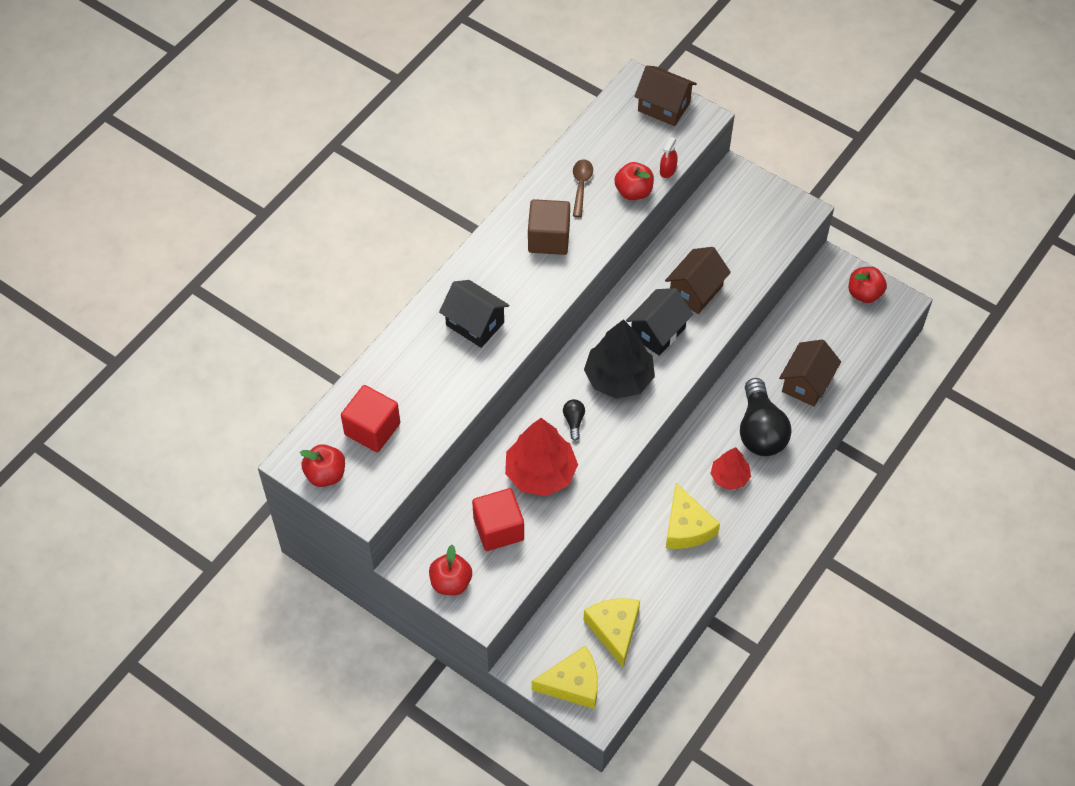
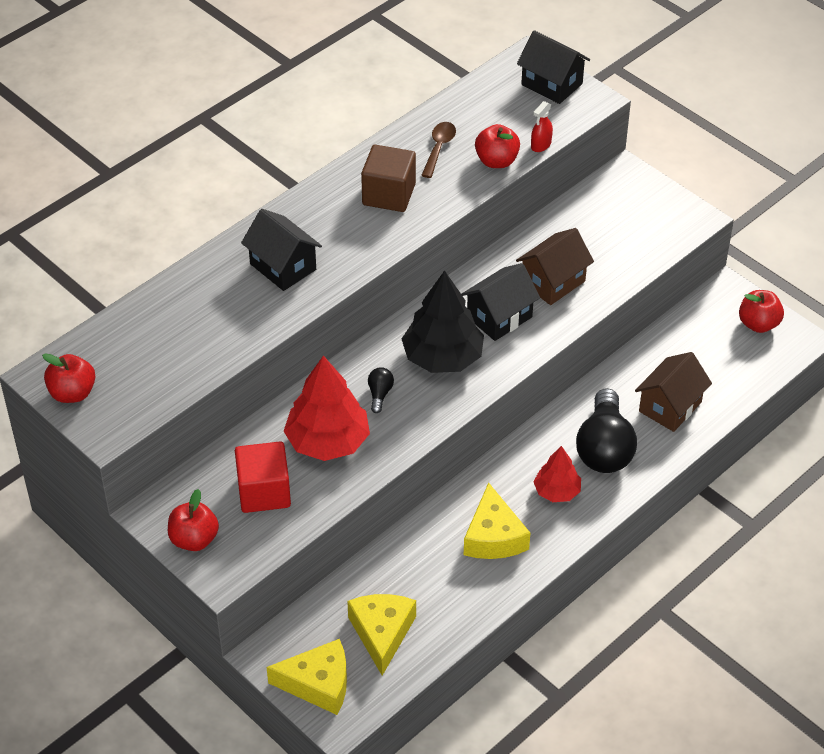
camera: 10 degrees right, 10 degrees down
(372, 429) = (138, 355): red cube -> none
(664, 107) = (551, 84): brown house -> black house

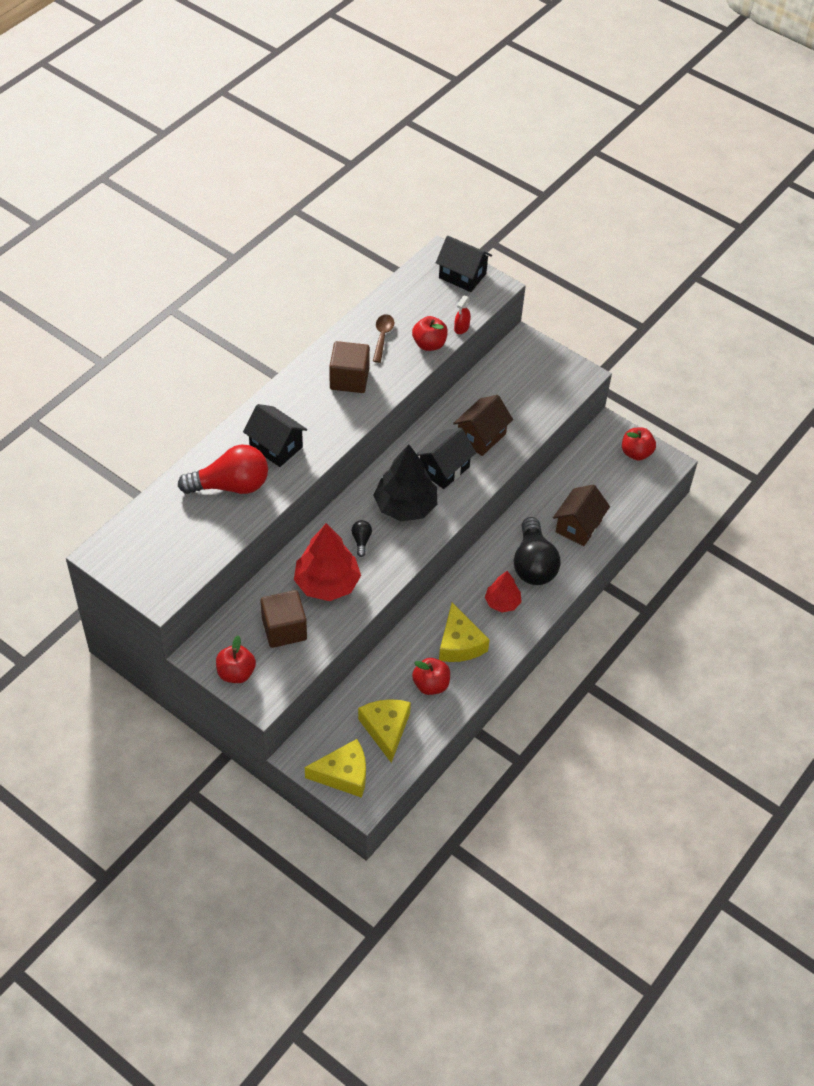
camera: 10 degrees left, 5 degrees up
(72, 393) = (127, 567): red apple -> red apple (431, 685)
(218, 308) = (231, 485): none -> red light bulb
(264, 492) = (284, 629): red cube -> brown cube

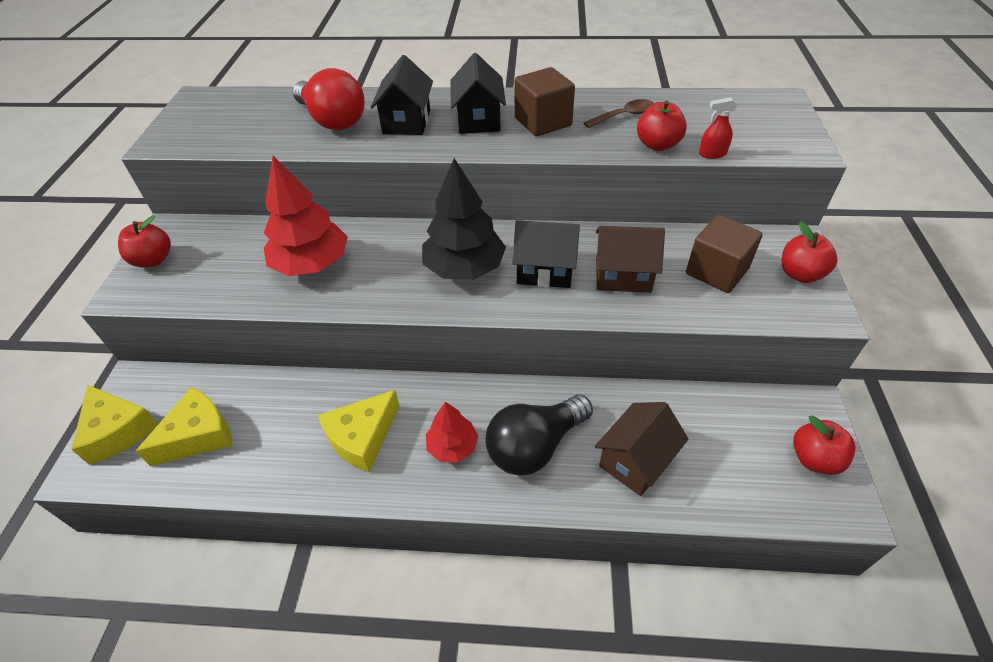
camera: 60 degrees right, 5 degrees down
(284, 629) = (230, 264): brown cube -> brown cube (716, 271)
(361, 541) = (388, 260): black light bulb -> none
(431, 685) = (285, 443): red apple -> red apple (800, 274)
(462, 276) = (780, 123): black house -> black house (478, 120)
(578, 526) = (635, 461): brown house -> brown house turned 45 degrees counterclockwise

